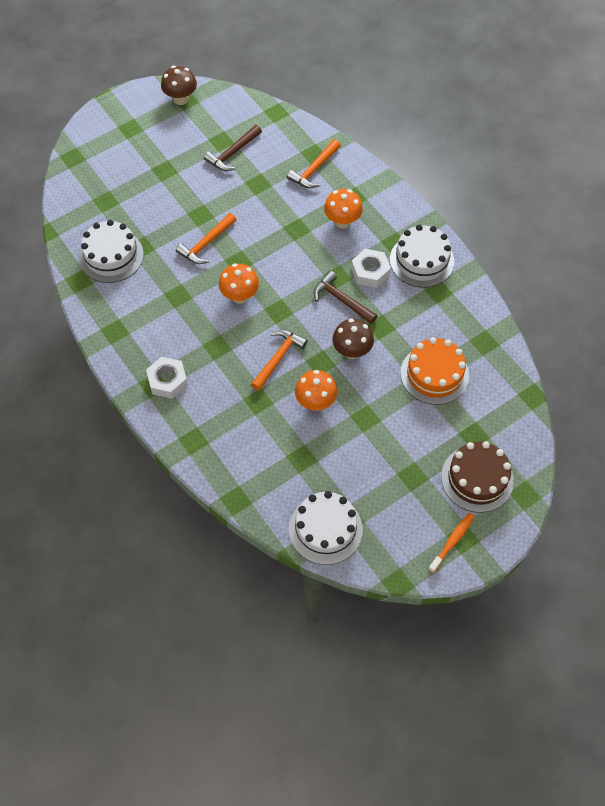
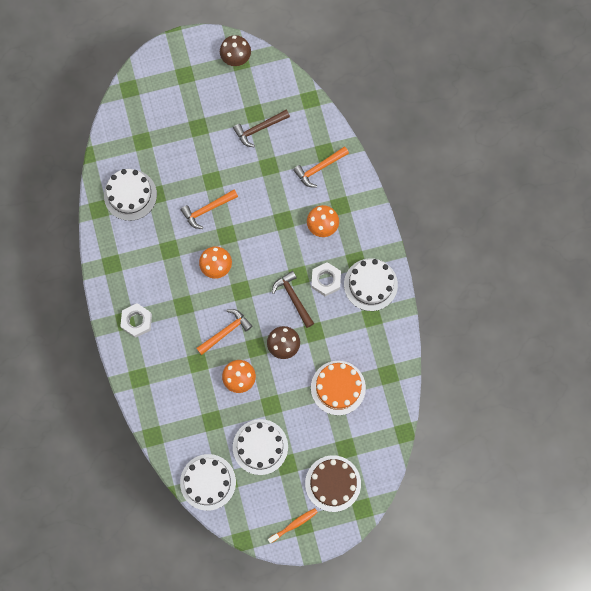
camera: 20 degrees right, 15 degrees up
(372, 467) = (260, 447): none -> white cake

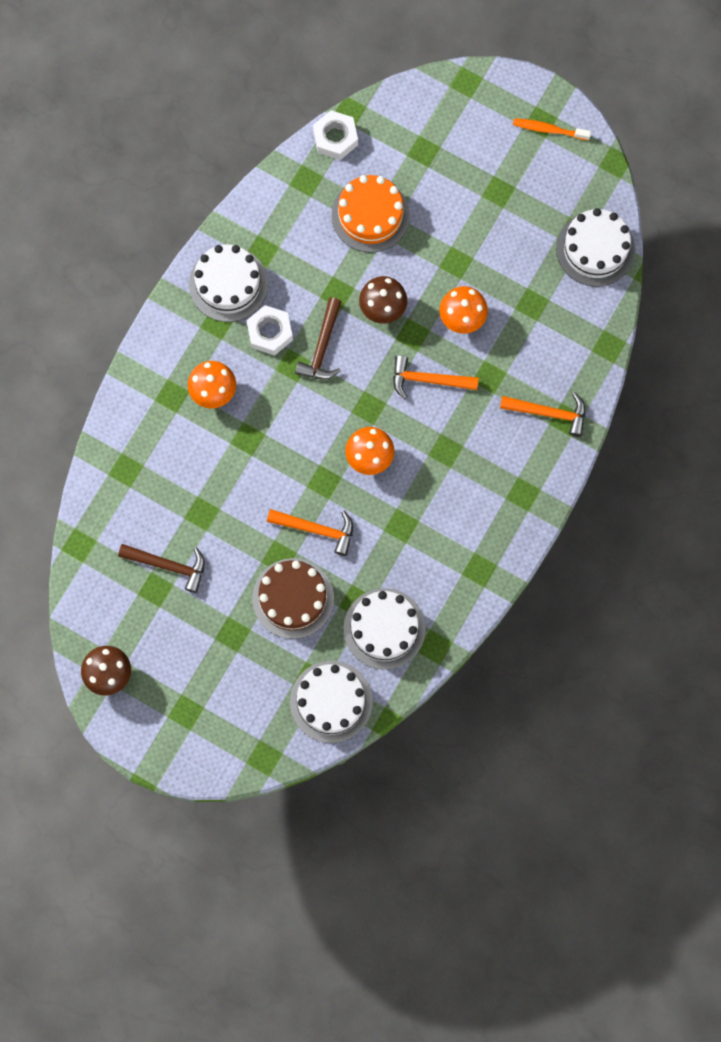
camera: 135 degrees left, 0 degrees up
(137, 321) = (511, 481): white nut -> white nut (335, 138)
(260, 447) = (508, 233): white cake -> white cake (331, 701)
(319, 168) = (150, 457): orange hammer -> orange hammer (549, 413)
(333, 483) = (471, 131): brown cake -> brown cake (293, 598)

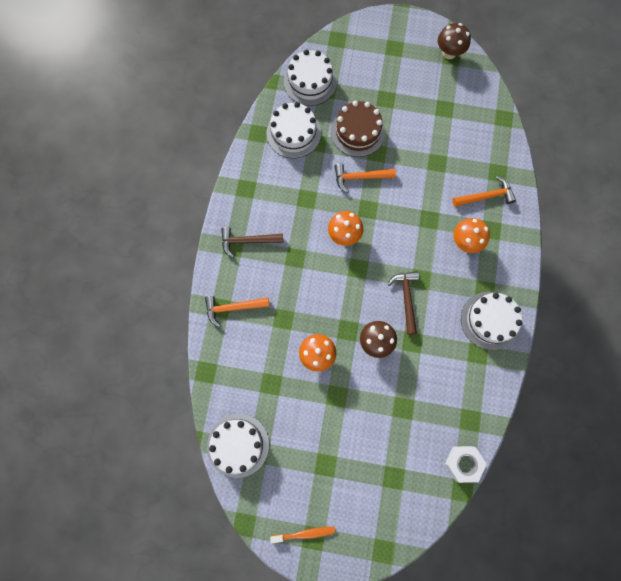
camera: 160 degrees right, 0 degrees up
(168, 565) = (443, 124): brown hammer -> brown hammer (248, 241)
(270, 332) = (446, 296): white nut -> none
(370, 215) = (412, 410): orange cake -> none
(428, 380) = (324, 301): orange hammer -> orange hammer (486, 196)

